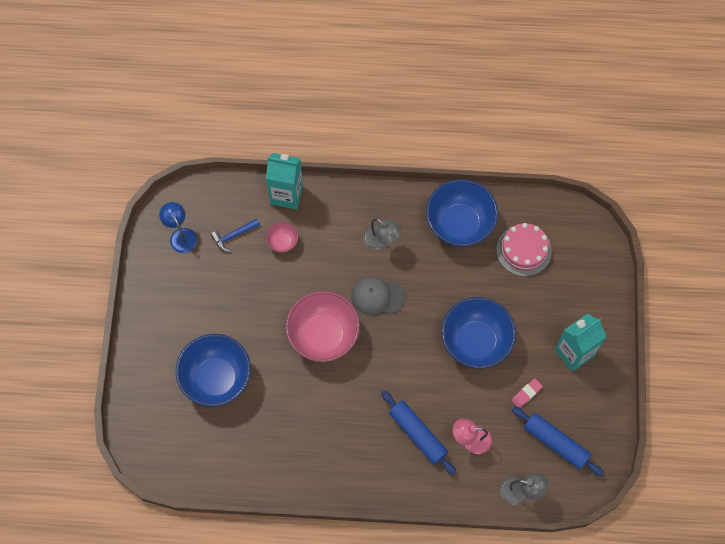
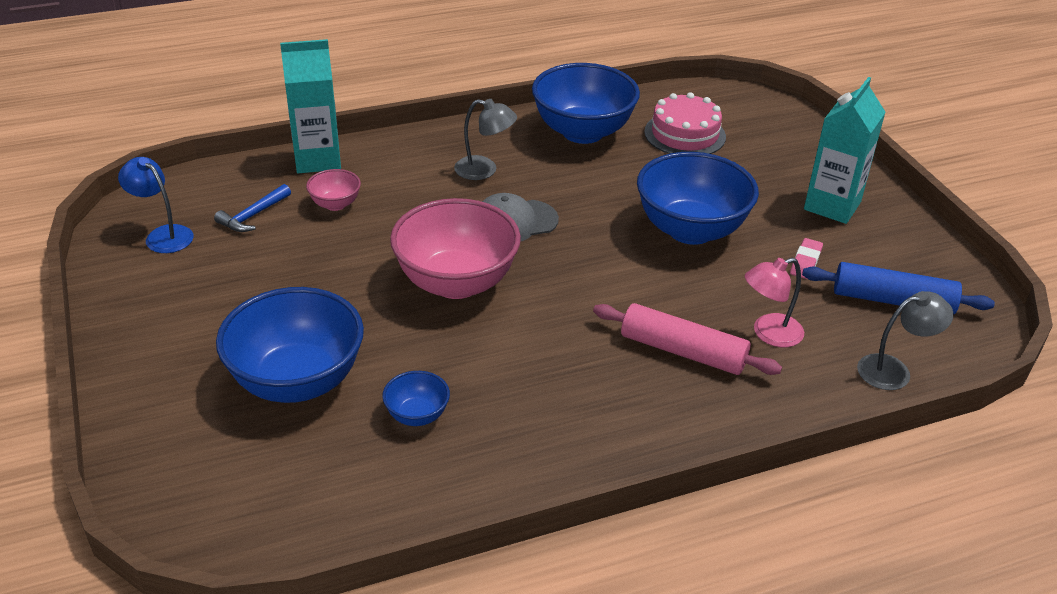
camera: 25 degrees left, 30 degrees down
(265, 424) = (417, 415): none -> blue bowl
(417, 434) = (683, 351): blue rolling pin -> pink rolling pin

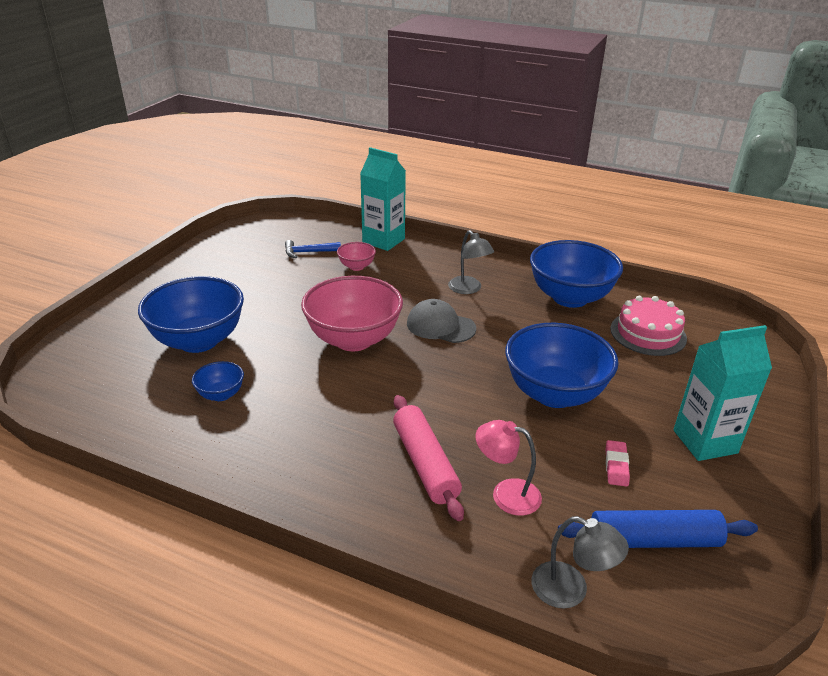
camera: 45 degrees right, 5 degrees down
(163, 235) = (255, 241): blue lamp -> none
(805, 262) = (616, 466): pink eraser -> pink eraser turned 60 degrees counterclockwise
(892, 300) = (653, 540): blue rolling pin -> blue rolling pin turned 60 degrees counterclockwise

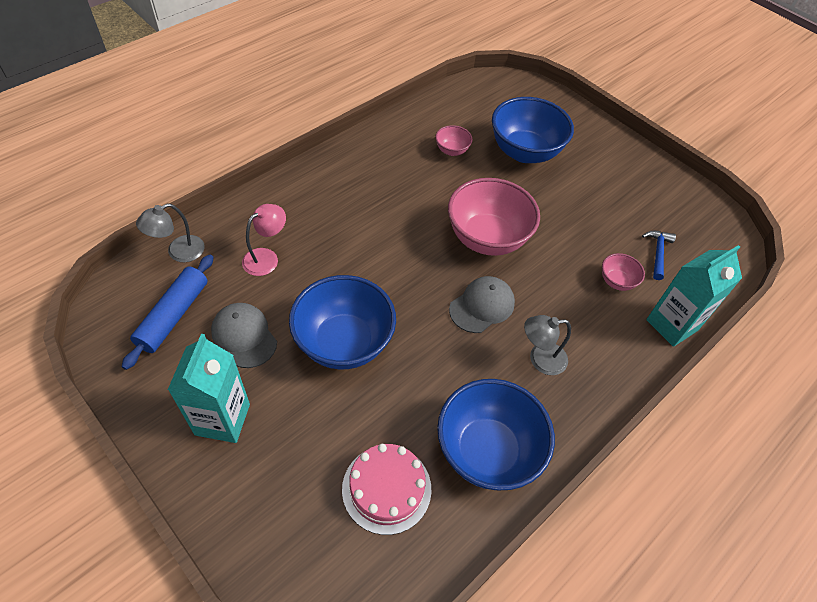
camera: 110 degrees right, 20 degrees up
(221, 394) = (452, 150): blue bowl -> pink bowl
(425, 463) = (321, 228): pink rolling pin -> none
(616, 466) = (244, 336): pink eraser -> grey cap

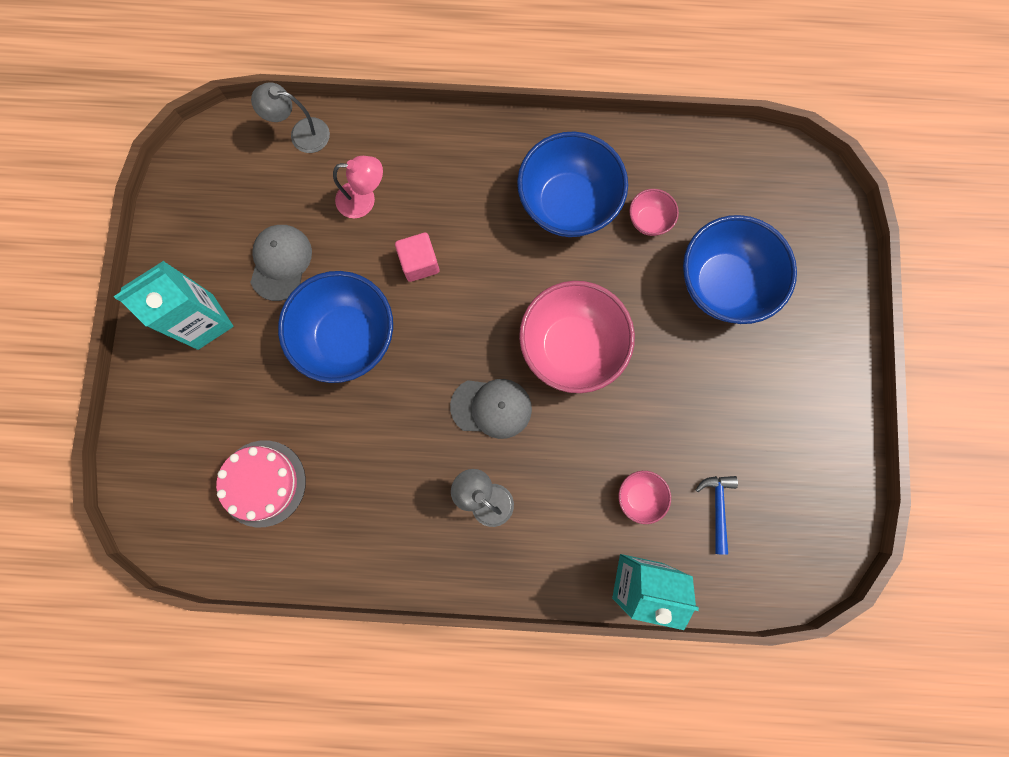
camera: 50 degrees right, 25 degrees up
(174, 316) = (247, 196): blue rolling pin -> none
(344, 264) = (419, 263): none -> pink cube
(487, 451) = (360, 527): blue bowl -> blue bowl (568, 204)
(657, 253) = (717, 507): blue hammer -> blue hammer turned 60 degrees counterclockwise

